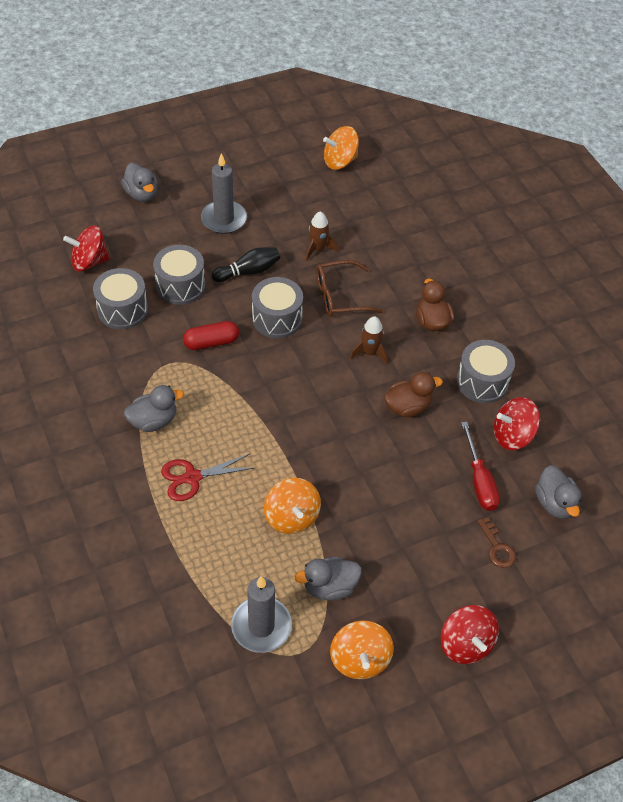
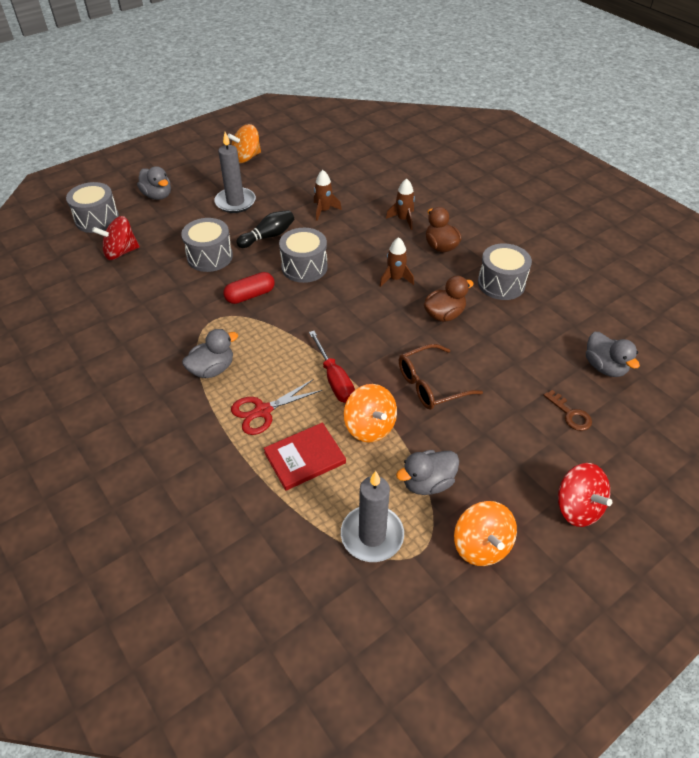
camera: 10 degrees left, 5 degrees down
(122, 310) = (160, 284): grey drum -> grey drum (97, 219)
(220, 535) = (305, 458): none -> red book
(340, 161) = (322, 148): orange spinning top -> orange spinning top (246, 157)
(340, 296) = (354, 241): brown glasses -> brown glasses (431, 385)
(402, 278) = (403, 219): none -> brown rocket
(479, 480) = (531, 361): red screwdriver -> red screwdriver (334, 379)
(512, 435) = (544, 320): red spinning top -> none

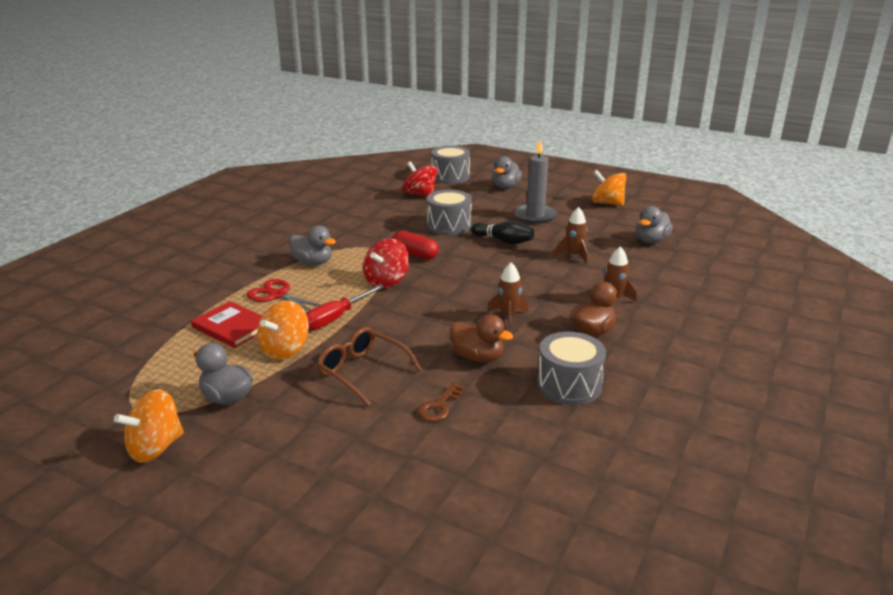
camera: 65 degrees right, 20 degrees down
(304, 267) = (477, 267): grey drum -> none
(372, 535) = (154, 381): grey candle -> none
(570, 414) = (375, 481): brown key -> brown key (439, 406)
(577, 507) = (226, 510): red spinning top -> red spinning top (386, 281)
(604, 367) = (482, 498): grey duck -> grey duck (651, 240)

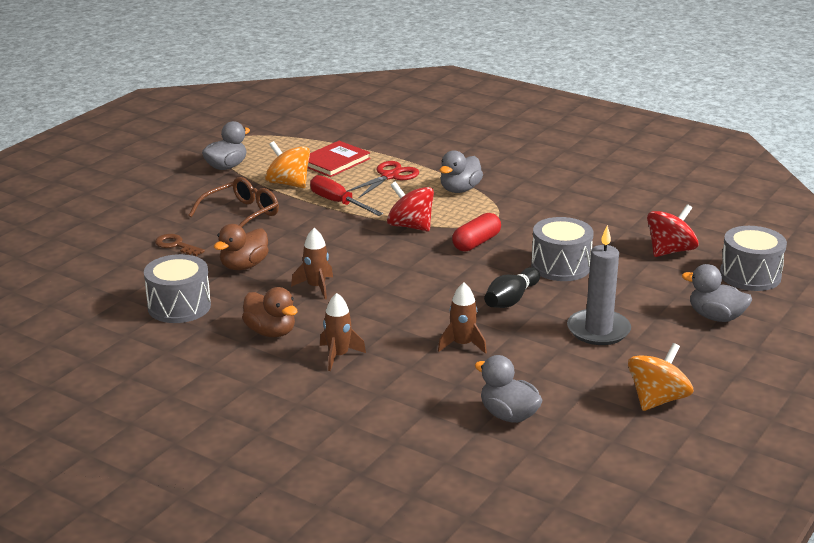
camera: 95 degrees right, 0 degrees up
(155, 448) = (176, 149): orange spinning top -> none

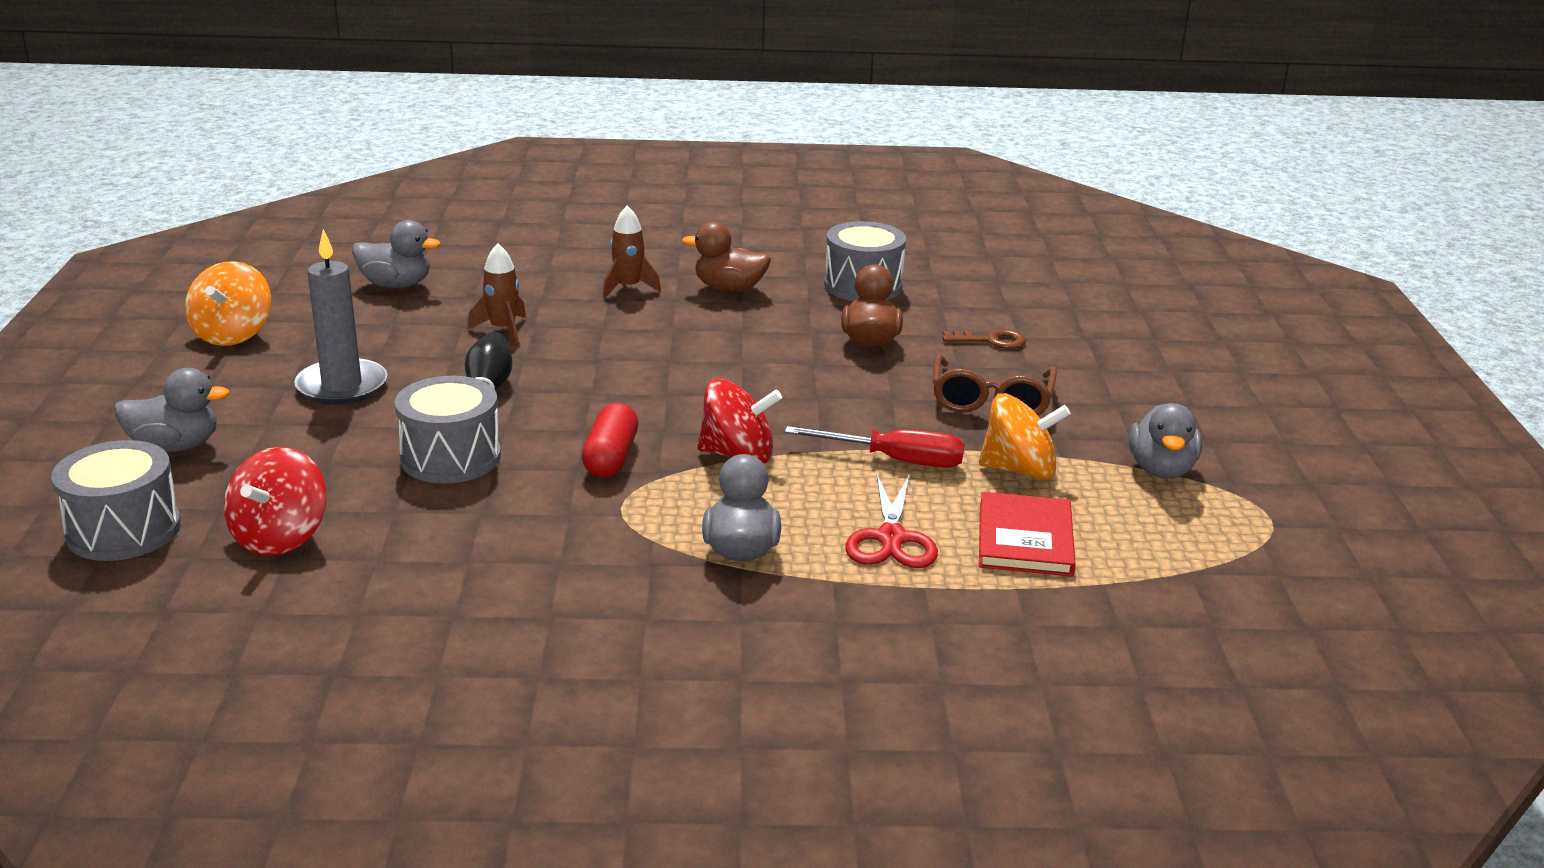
camera: 145 degrees right, 0 degrees up
(316, 287) = (748, 342): brown rocket -> none

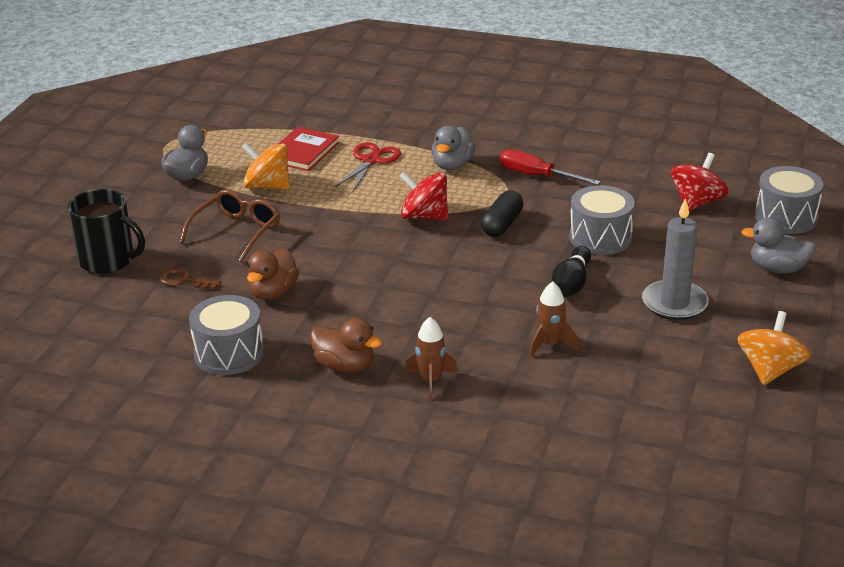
camera: 160 degrees left, 5 degrees up
(396, 285) = (637, 415): grey duck -> none
(611, 458) = (502, 224): red capsule -> black capsule
(895, 460) = (333, 201): red screwdriver -> red screwdriver (537, 176)
(1111, 349) = (108, 260): none -> black mug

